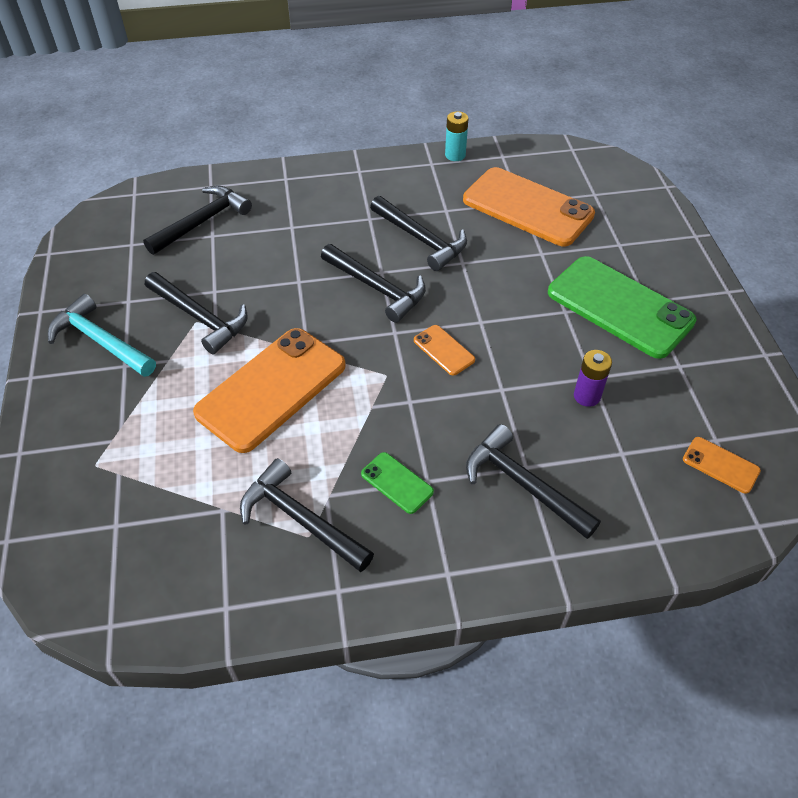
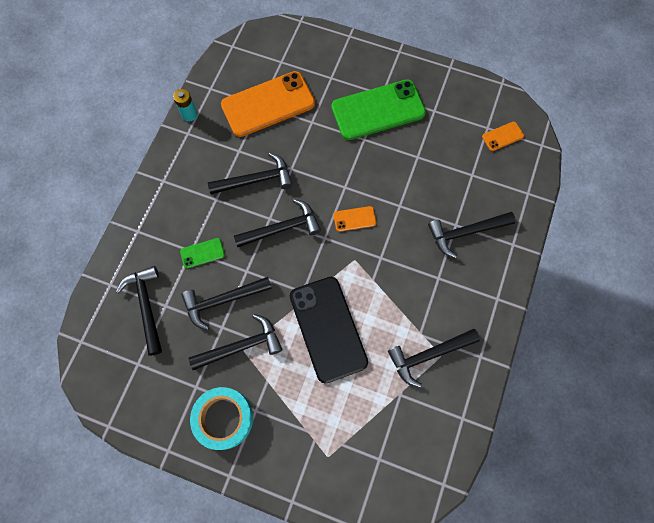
camera: 60 degrees left, 20 degrees up
(100, 341) = (223, 418): turquoise hammer -> turquoise tape
(247, 277) = (222, 301): none -> black hammer
(271, 389) = (328, 329): orange phone -> black phone
(397, 483) = (431, 294): green phone -> green phone (202, 253)
(587, 396) = (428, 167): purple battery -> none

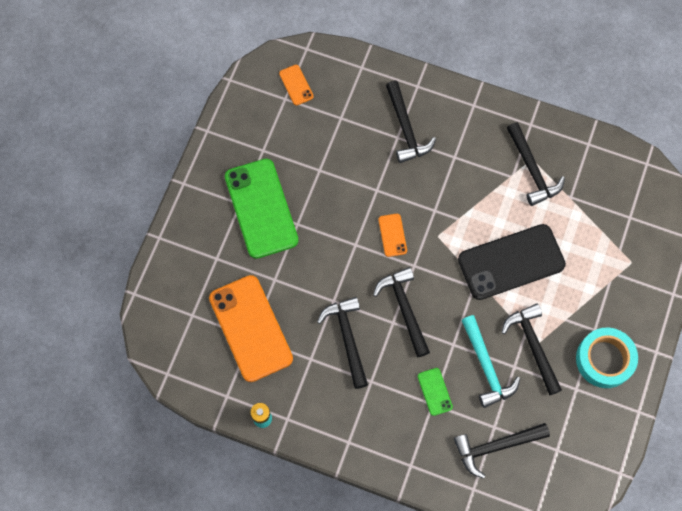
camera: 90 degrees left, 0 degrees up
(222, 301) = (486, 367): black hammer -> turquoise hammer

